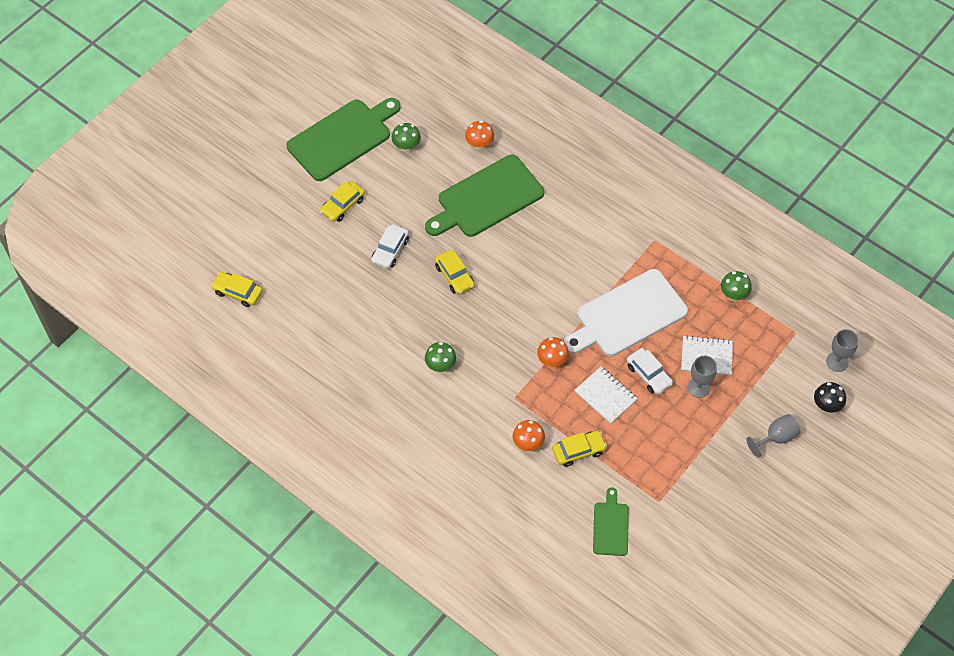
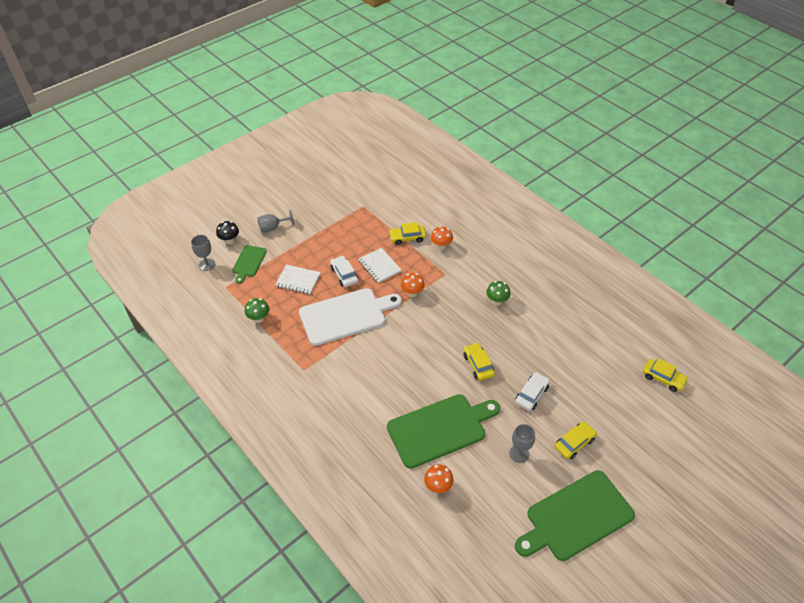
camera: 170 degrees left, 10 degrees down
(406, 147) = (511, 496): green mushroom -> none
(610, 526) = (398, 198): green cutting board -> green cutting board (249, 262)
(699, 387) = (312, 262): grey goblet -> grey goblet (519, 453)

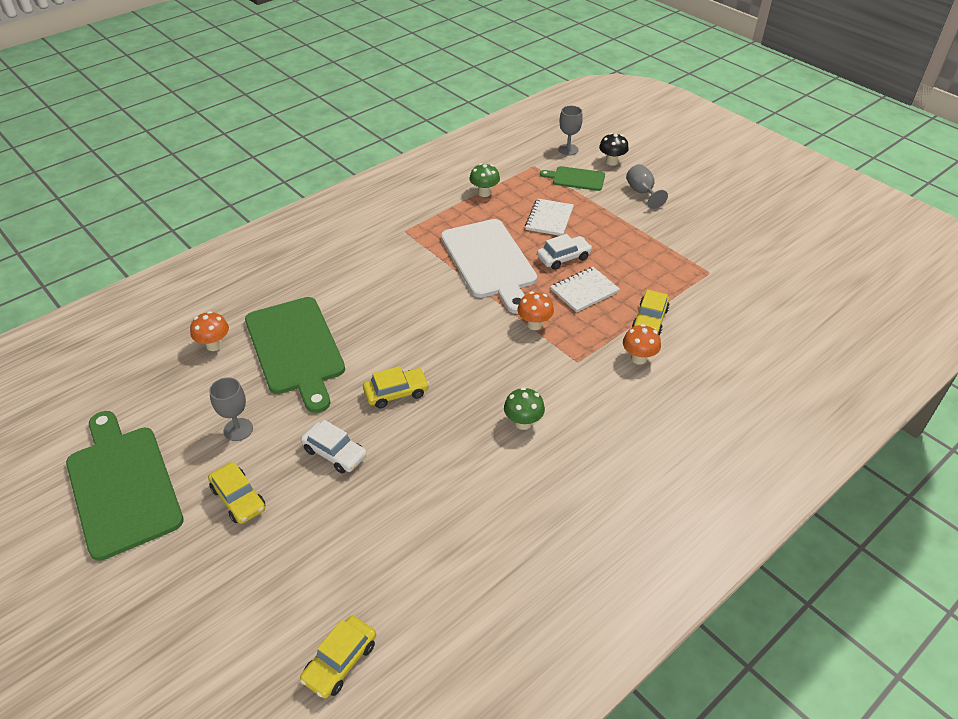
camera: 90 degrees right, 5 degrees down
(407, 238) = (650, 320): yellow car -> yellow car turned 150 degrees counterclockwise

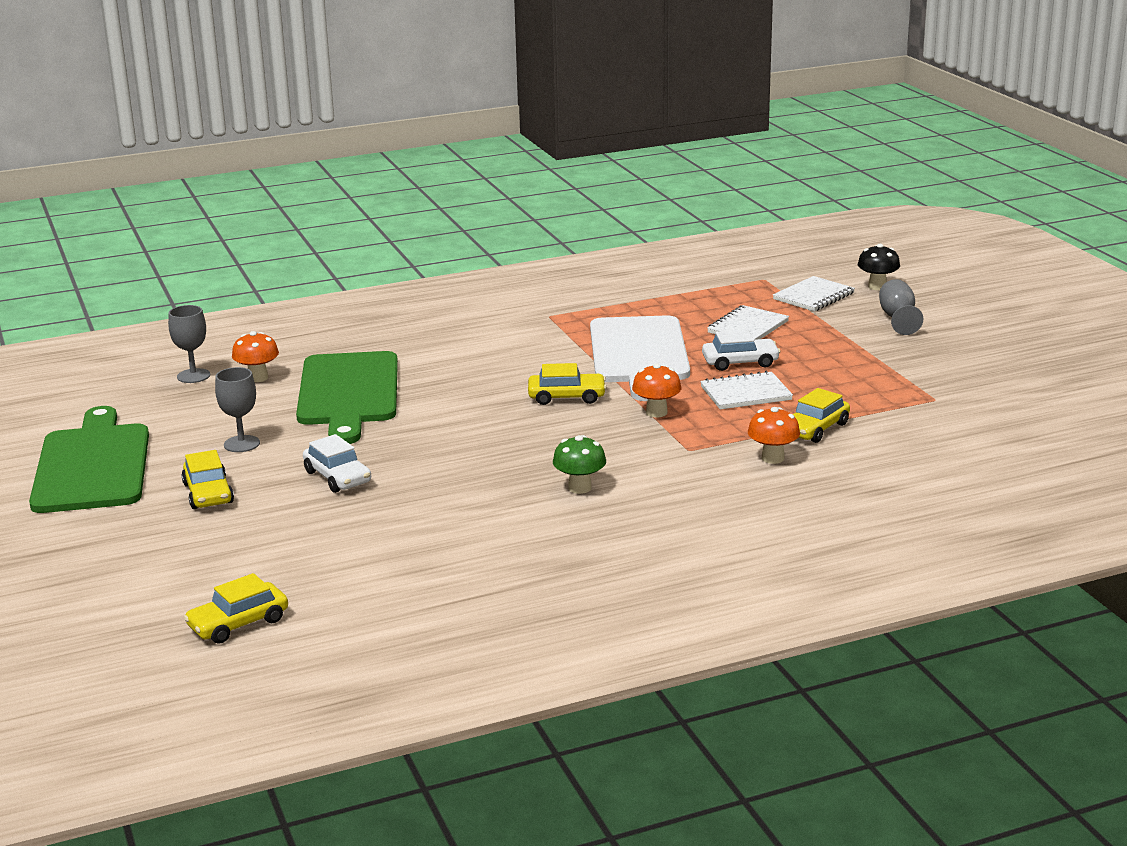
camera: 20 degrees right, 20 degrees down
(396, 393) = (442, 443): yellow car -> yellow car (566, 397)
(484, 193) = (677, 295): green mushroom -> none
(568, 149) = (823, 269): grey goblet -> grey goblet (193, 376)
(576, 179) = (813, 296): green cutting board -> white notebook

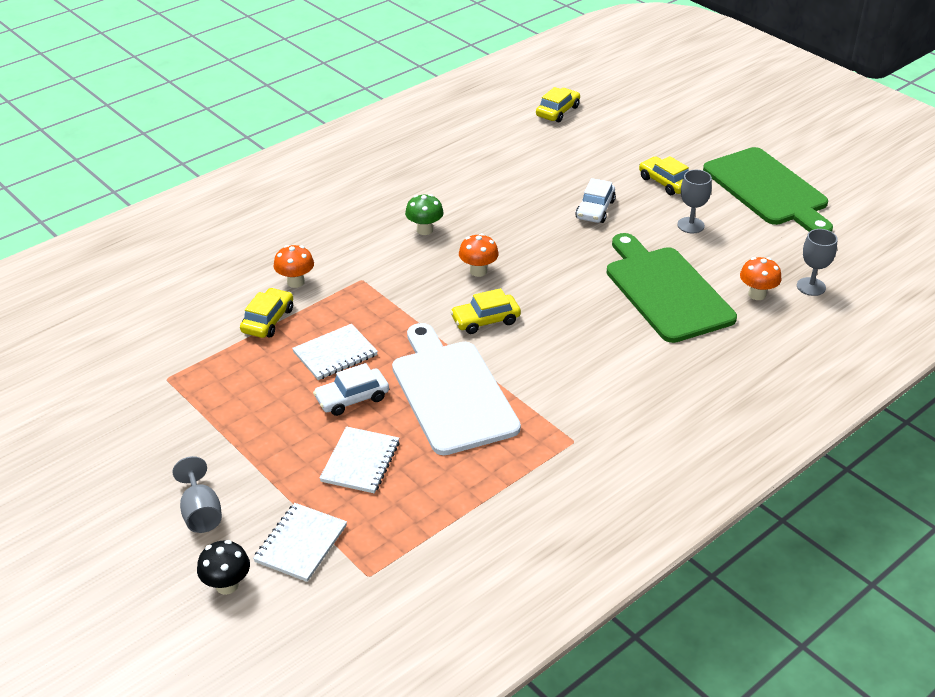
camera: 160 degrees right, 15 degrees up
(337, 477) = (595, 209): white car -> white car turned 105 degrees counterclockwise
(656, 412) = (402, 315): orange mushroom -> orange mushroom (478, 271)

